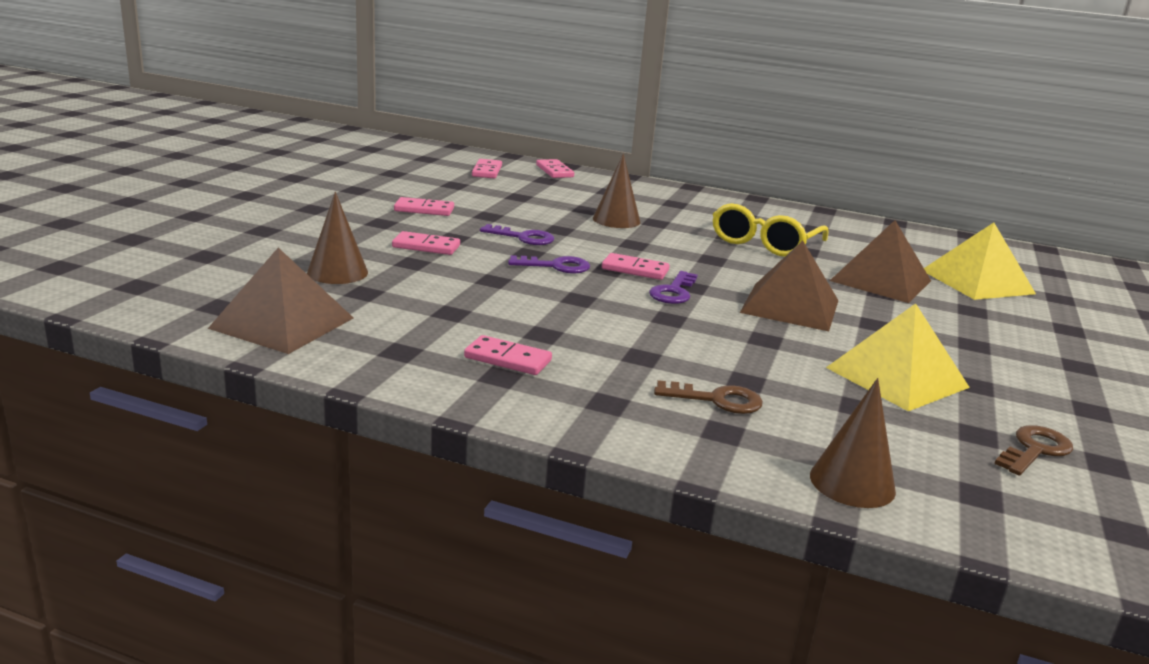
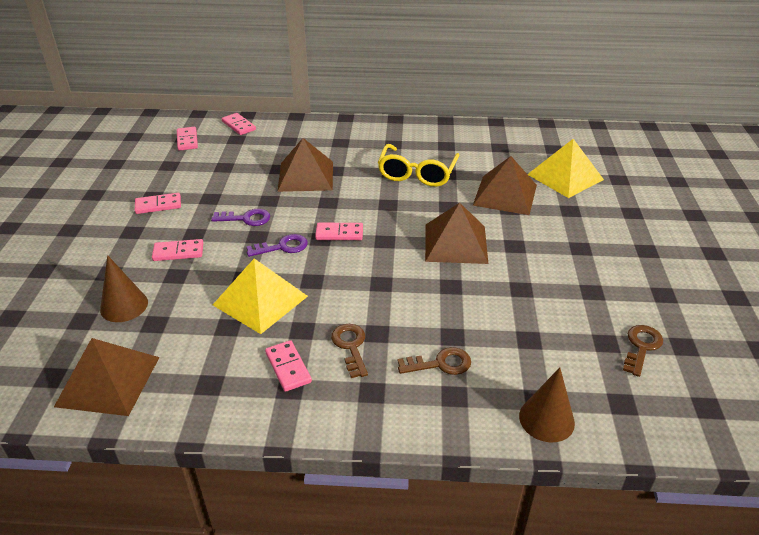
camera: 15 degrees left, 15 degrees up
(507, 359) = (288, 367): pink domino -> pink domino turned 60 degrees clockwise
(600, 360) = (350, 346): none -> brown key
(616, 220) = (306, 176): brown cone -> brown pyramid
(673, 292) = (374, 252): purple key -> none
(897, 377) = (544, 300): yellow pyramid -> yellow pyramid (260, 300)

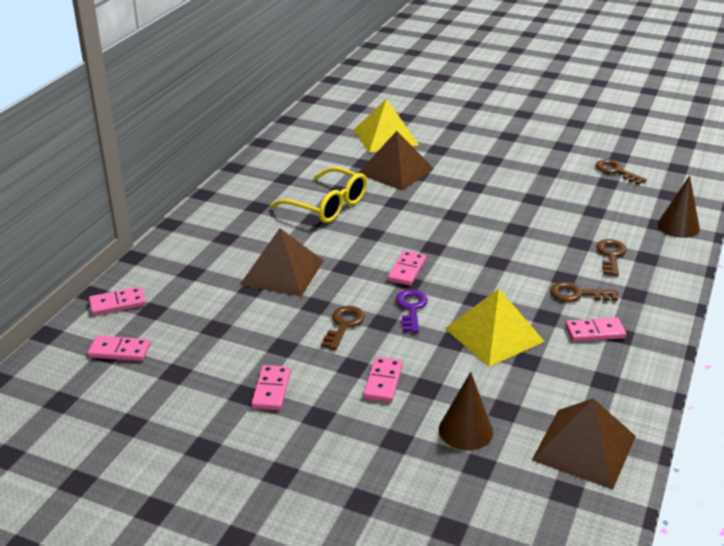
camera: 70 degrees left, 5 degrees down
(246, 219) = (344, 325): purple key -> brown key
(456, 243) = (456, 212): brown pyramid -> none

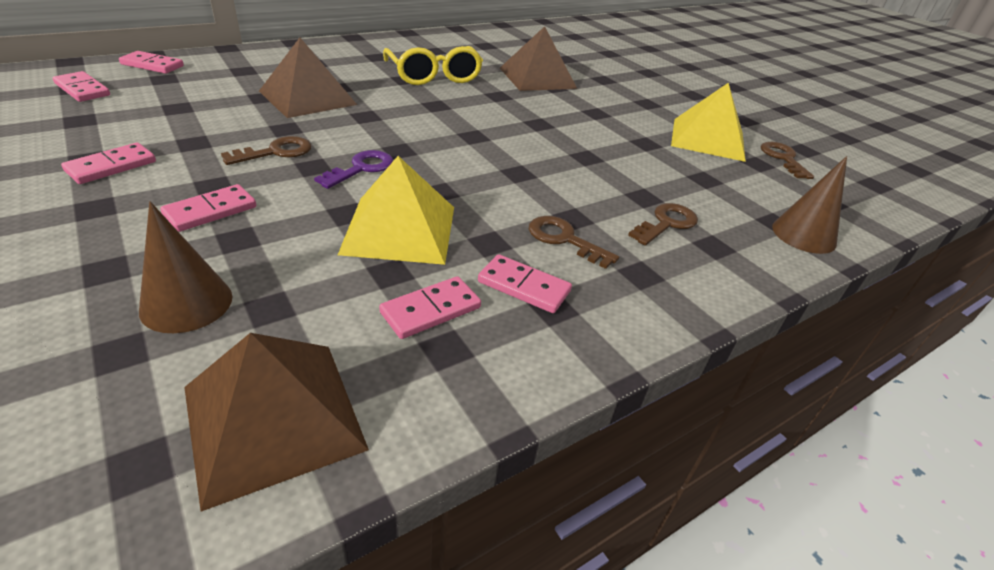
camera: 30 degrees right, 5 degrees up
(385, 137) = (568, 57): yellow pyramid -> yellow pyramid (707, 139)
(407, 270) = (415, 140): pink domino -> pink domino (430, 310)

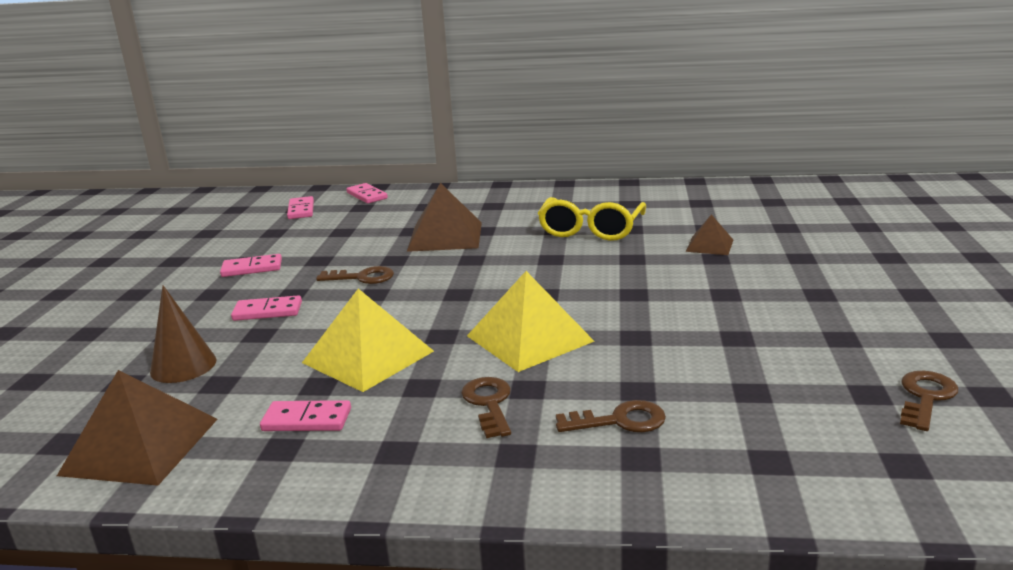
camera: 45 degrees right, 15 degrees down
(361, 168) = (406, 303): purple key -> none
(523, 287) = (396, 428): pink domino -> none
(537, 78) = (709, 245): brown pyramid -> brown pyramid, size x0.55
(707, 139) = (839, 350): yellow pyramid -> yellow pyramid (529, 338)
(804, 235) = (786, 485): brown cone -> none

